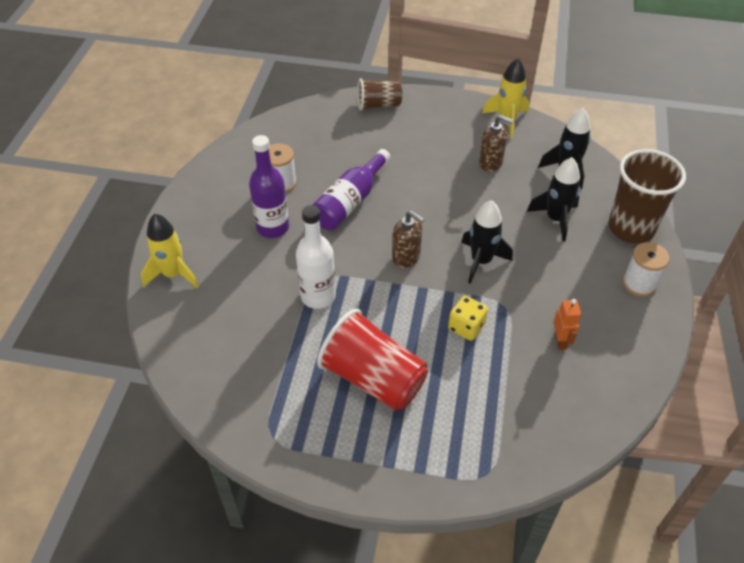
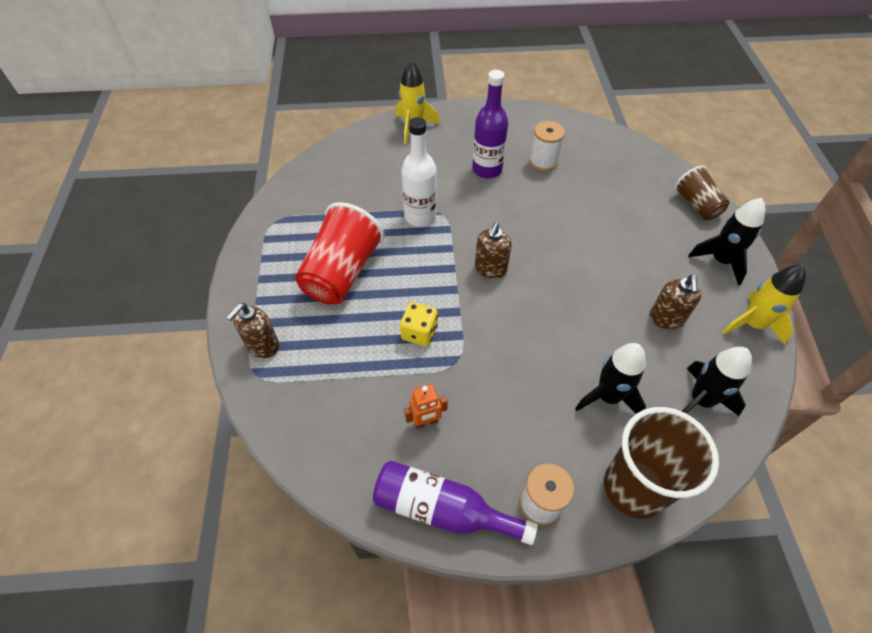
camera: 75 degrees right, 5 degrees up
(349, 202) = (543, 212): purple bottle -> purple bottle (442, 509)
(451, 464) = (263, 346): none -> brown soap dispenser
(481, 261) = (511, 332): black rocket -> black rocket (720, 261)

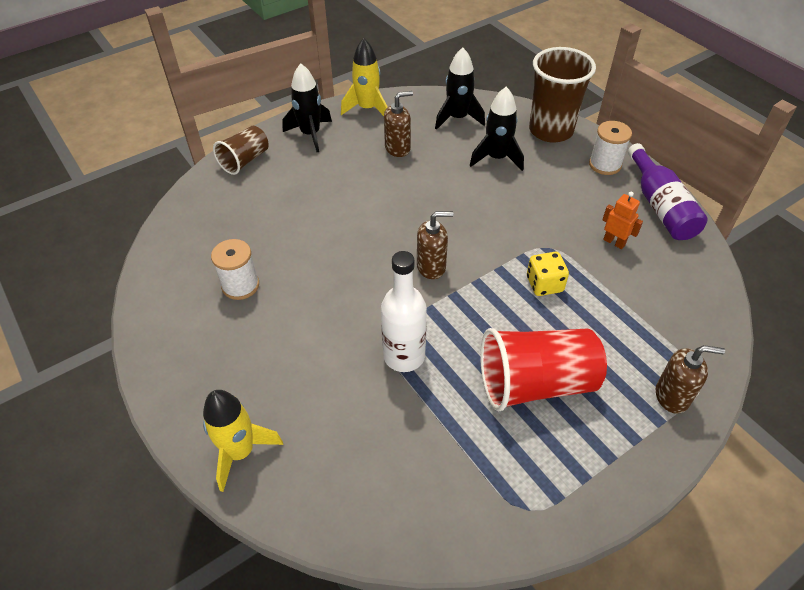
camera: 120 degrees left, 5 degrees down
(487, 169) = (284, 330): purple bottle -> none

